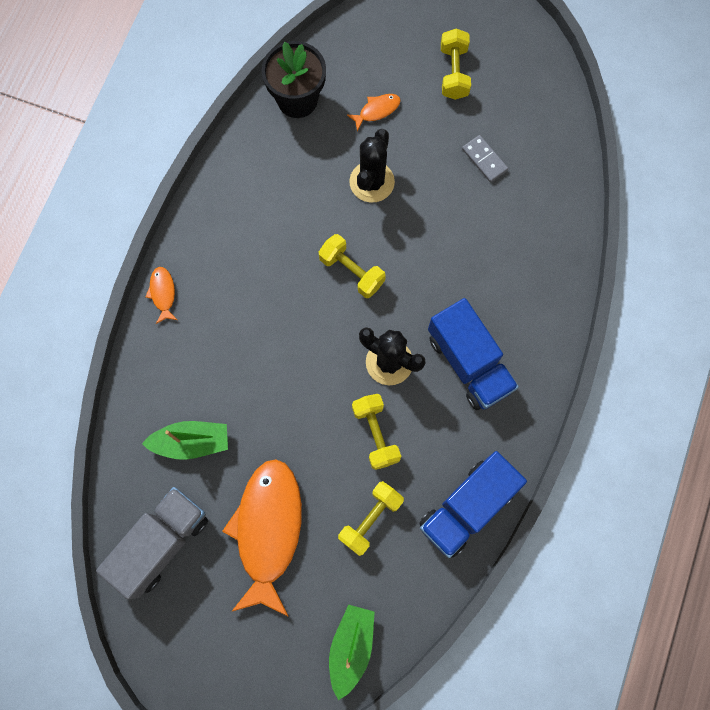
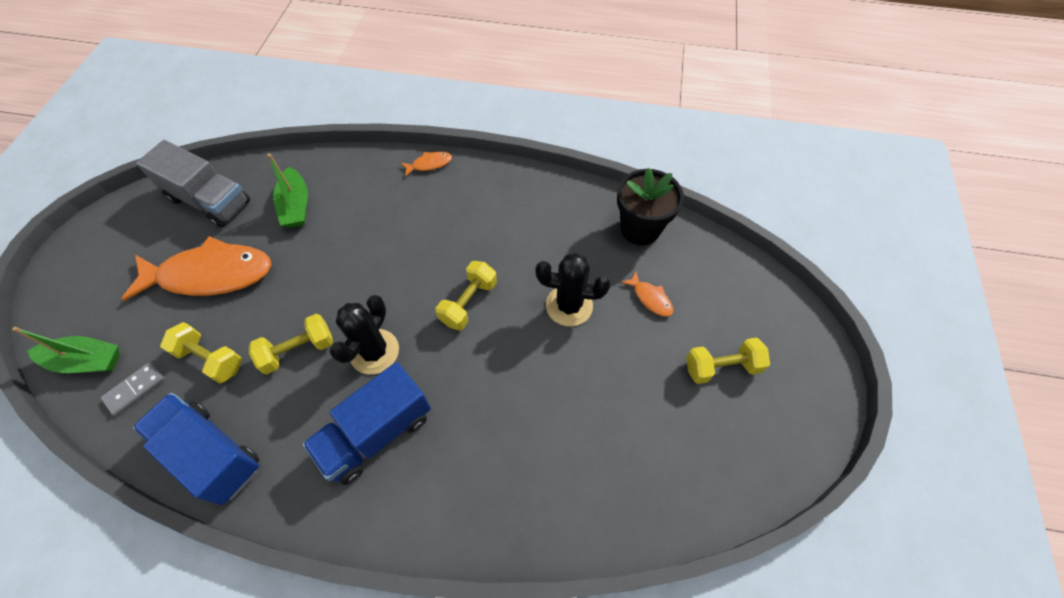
camera: 80 degrees right, 15 degrees down
(484, 159) = (624, 416): grey domino -> grey domino (135, 389)

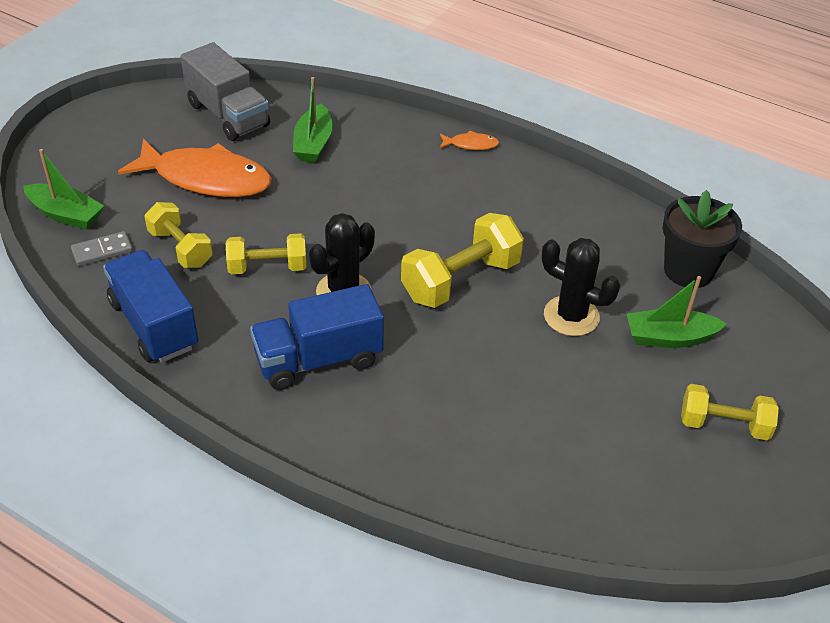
camera: 20 degrees right, 15 degrees down
(468, 302) = (460, 280): yellow dumbbell -> yellow dumbbell, size x1.53
(650, 298) = (669, 337): orange fish -> green boat

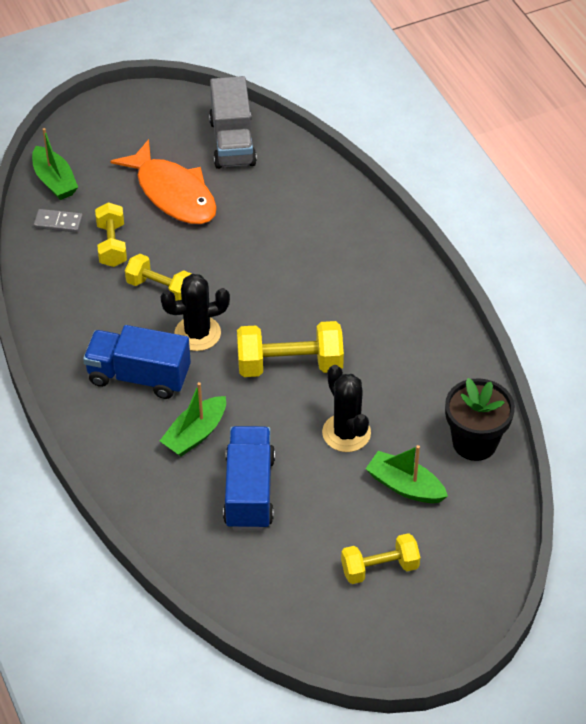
camera: 35 degrees right, 5 degrees up
(154, 324) = (52, 297): blue truck -> blue truck (249, 491)
(313, 143) = (277, 197): green boat -> green boat (195, 434)
(471, 144) = (402, 253): orange fish -> none
(724, 425) = (379, 568): yellow dumbbell -> yellow dumbbell turned 60 degrees counterclockwise

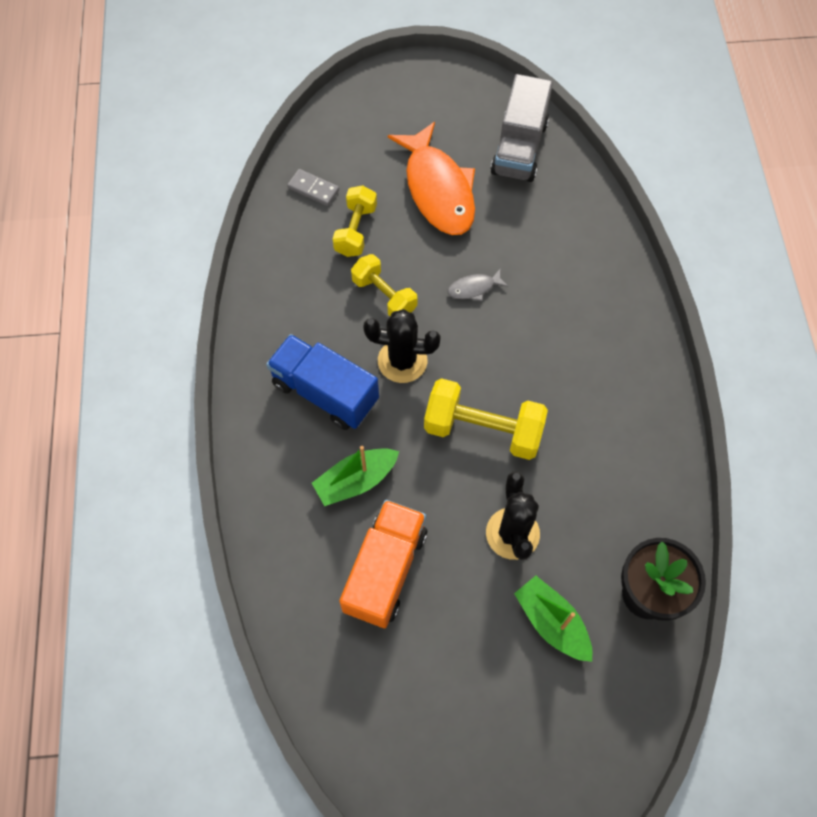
camera: 20 degrees right, 15 degrees up
(54, 181) = (327, 141): green boat -> none
(237, 261) = (474, 288): none -> grey fish
(249, 491) = (385, 570): blue truck -> orange truck
(379, 568) = (488, 717): yellow dumbbell -> none

